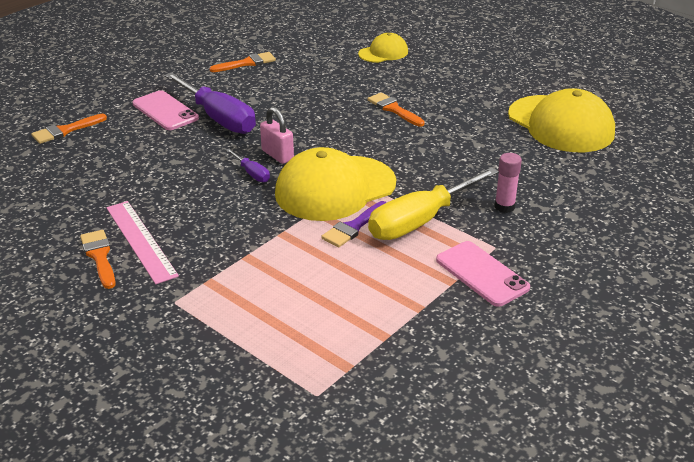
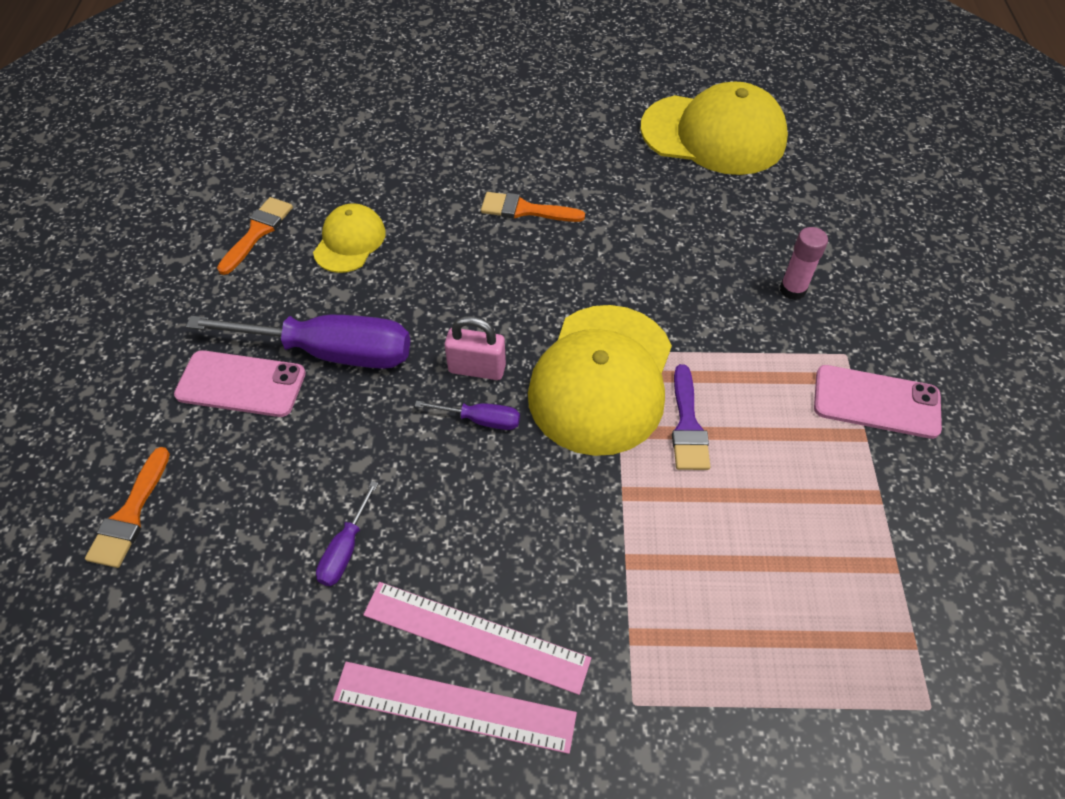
camera: 40 degrees left, 20 degrees up
(99, 256) = (454, 707): orange brush -> pink ruler
(130, 184) = (346, 548): none -> purple screwdriver
(383, 53) = (412, 123): yellow cap -> yellow cap (350, 241)
(421, 220) = (740, 366): yellow screwdriver -> none

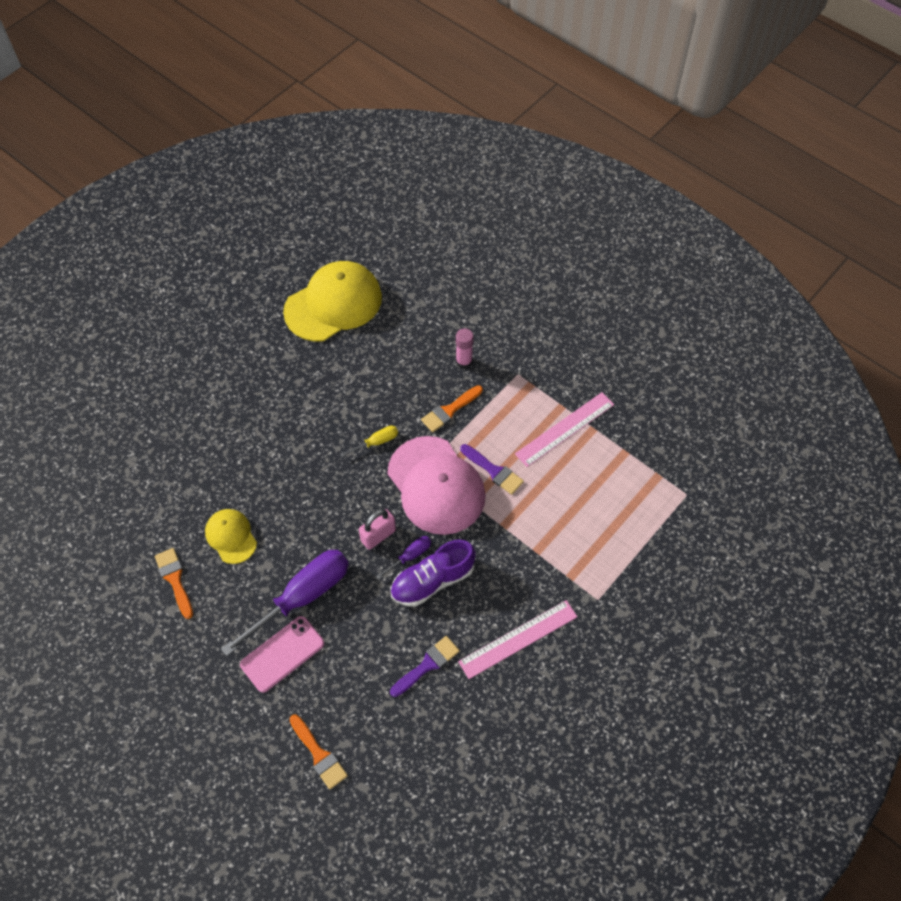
camera: 50 degrees left, 5 degrees up
(346, 548) = (427, 665): purple screwdriver -> purple brush
(454, 707) = (542, 670): pink ruler -> pink ruler (565, 429)
(469, 468) = (432, 581): none -> purple shoe
(525, 210) = (295, 435): orange brush -> orange brush (449, 410)
(593, 283) = (376, 442): none -> yellow screwdriver
(601, 379) = (436, 485): yellow cap -> pink cap
(876, 402) = (551, 386): pink phone -> none

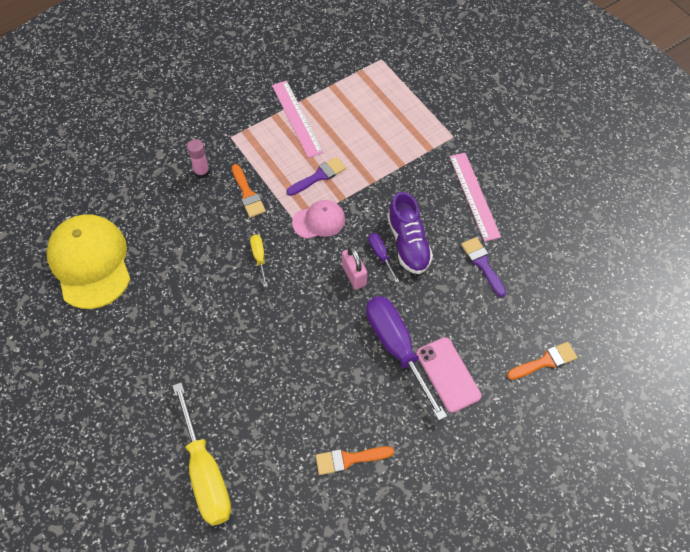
camera: 75 degrees left, 0 degrees up
(144, 462) = (205, 472): none -> yellow screwdriver
(231, 536) = (318, 400): yellow cap -> none
(436, 485) = (319, 221): pink cap -> pink cap, size x0.53

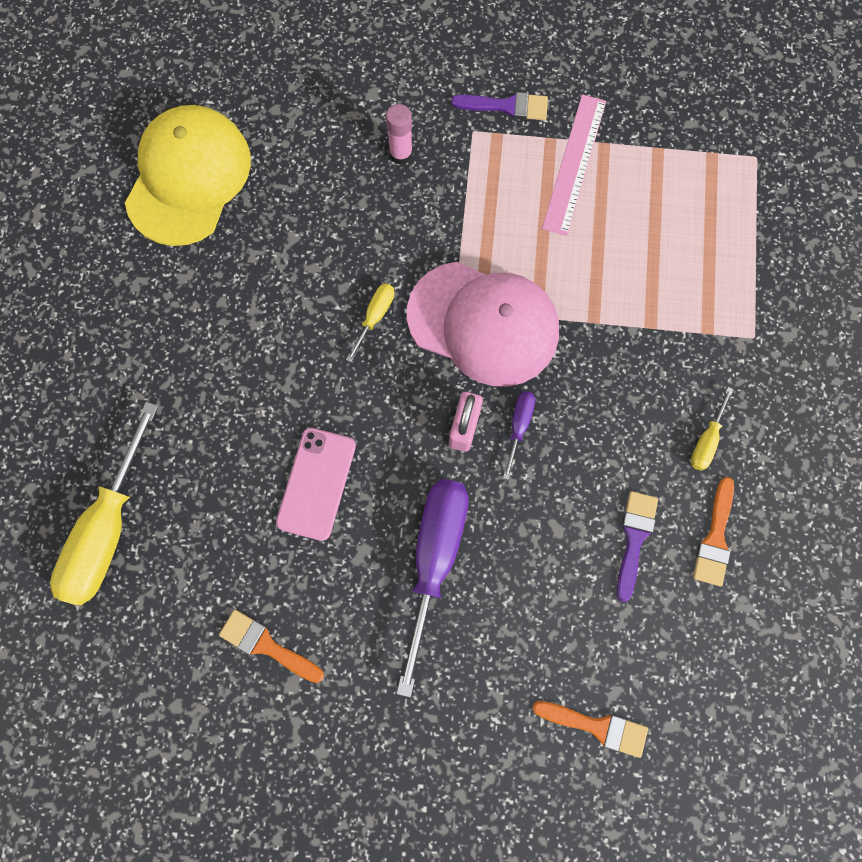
camera: 40 degrees right, 15 degrees up
(248, 194) = (430, 224): orange brush -> orange brush (715, 538)
(319, 176) = (534, 264): purple brush -> purple brush (506, 106)
(319, 221) = (484, 324): pink cap -> pink cap, size x1.90
(408, 243) = (565, 438): purple shoe -> none
(448, 374) = (465, 642): pink phone -> pink phone (316, 483)
(474, 196) = (706, 440): pink ruler -> yellow screwdriver

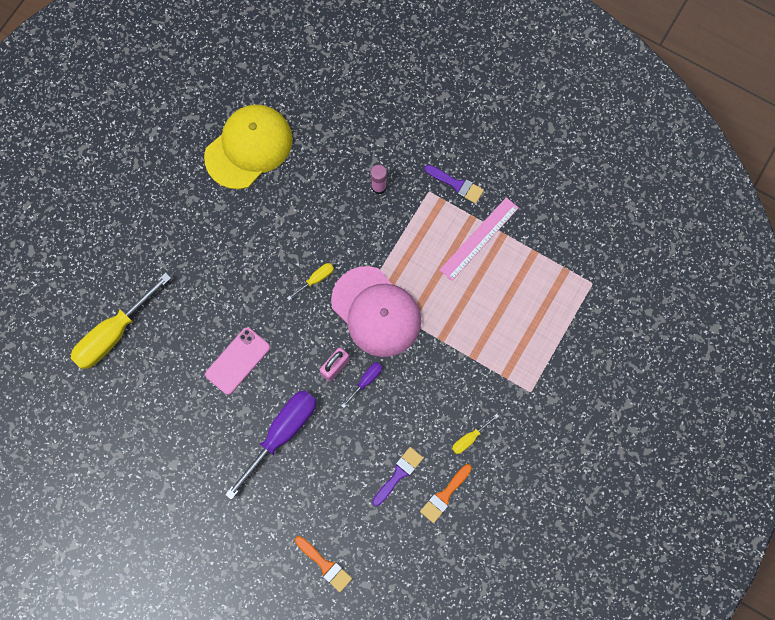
camera: 25 degrees right, 0 degrees up
(266, 645) = (169, 437): orange brush -> none

